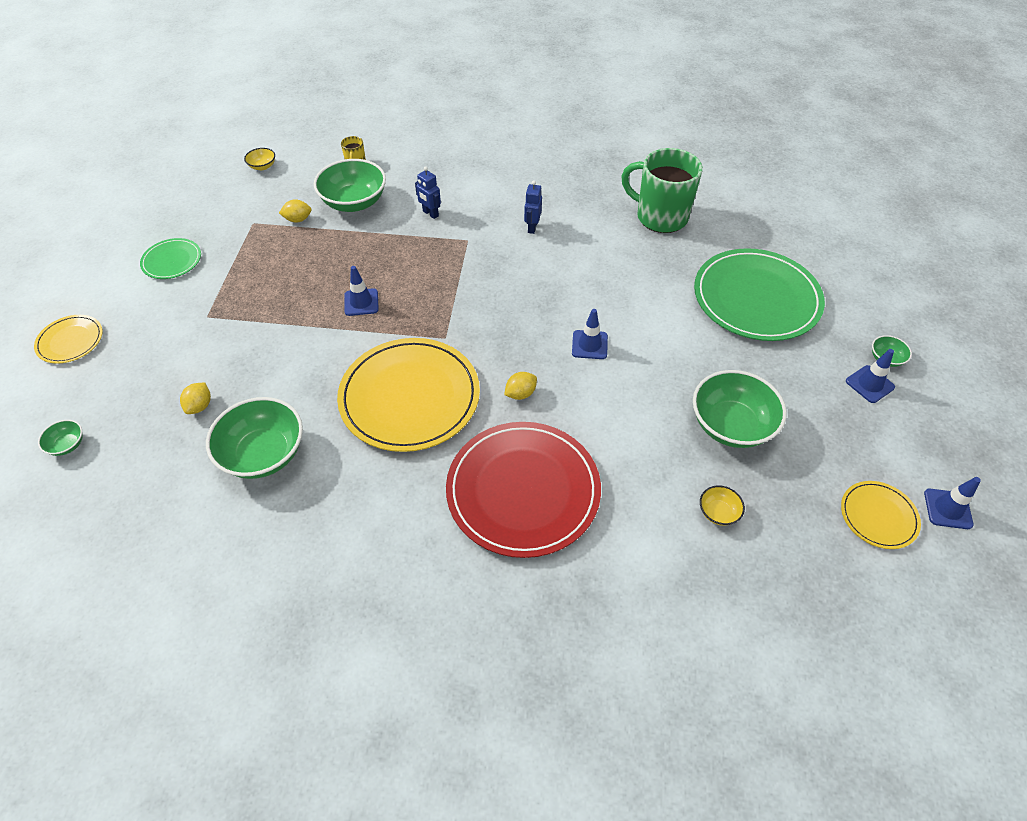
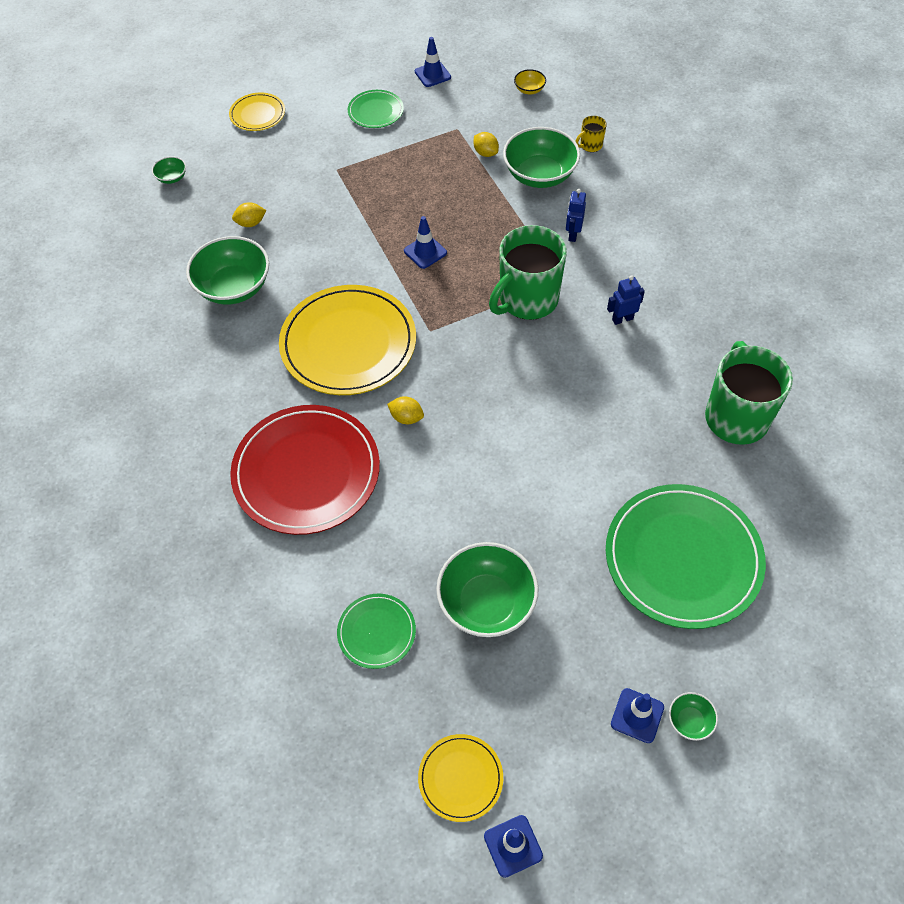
camera: 60 degrees right, 5 degrees up
(468, 267) = (527, 300): none -> green mug
(589, 345) = (503, 441): blue traffic cone -> blue traffic cone (432, 74)
(718, 512) = (376, 632): yellow bowl -> green plate

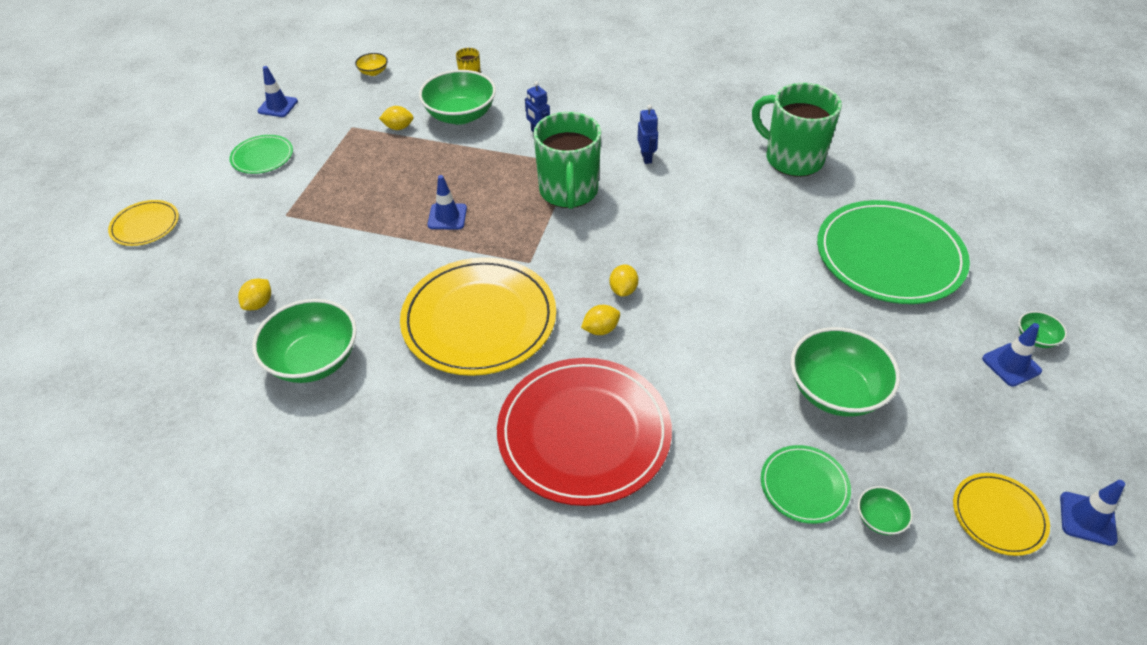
camera: 50 degrees left, 10 degrees down
(172, 178) = (119, 327): green bowl -> green bowl (879, 519)
(458, 404) = (623, 290): none -> yellow lemon
(622, 319) = (646, 157): blue robot -> blue robot turned 150 degrees clockwise

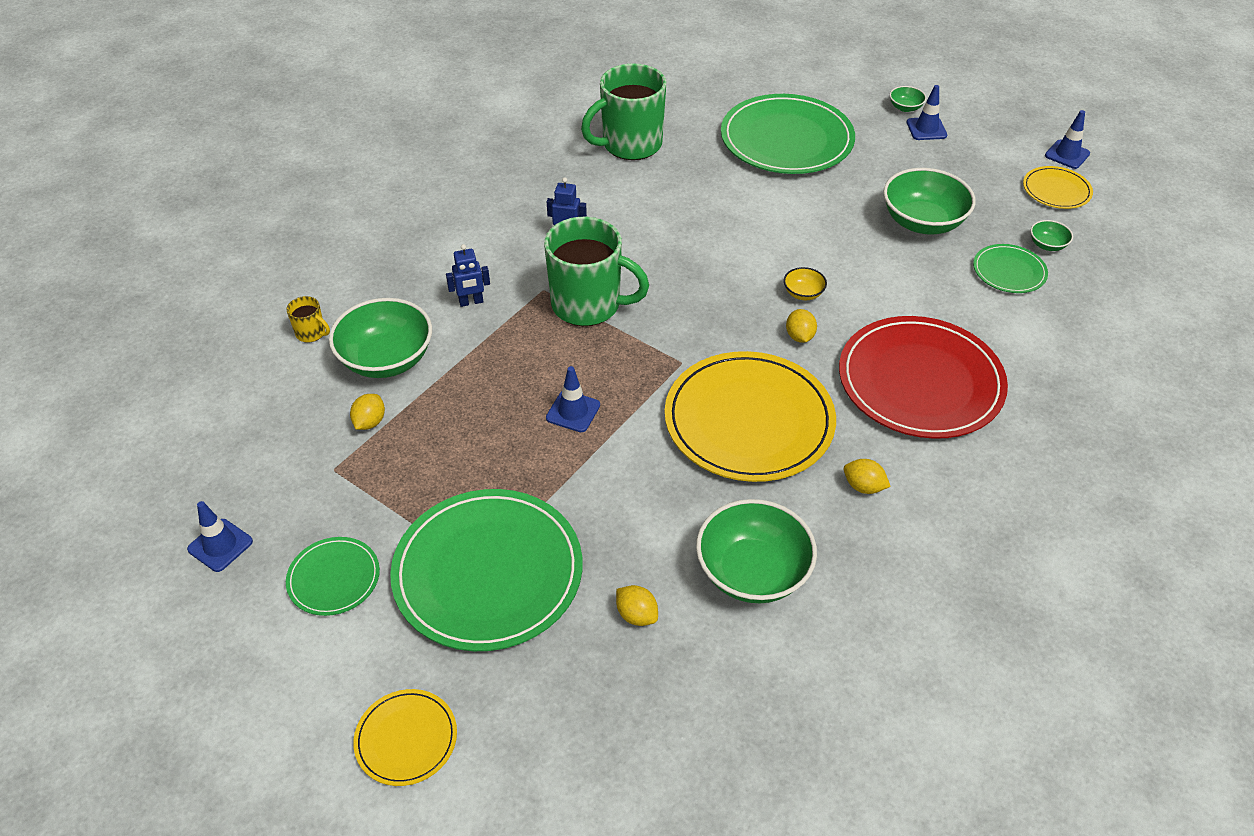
camera: 70 degrees left, 0 degrees up
(281, 220) = (488, 572): none -> green plate
(373, 72) = (220, 425): yellow bowl -> yellow bowl (803, 293)
(623, 290) = (754, 307): yellow lemon -> yellow lemon (863, 486)

